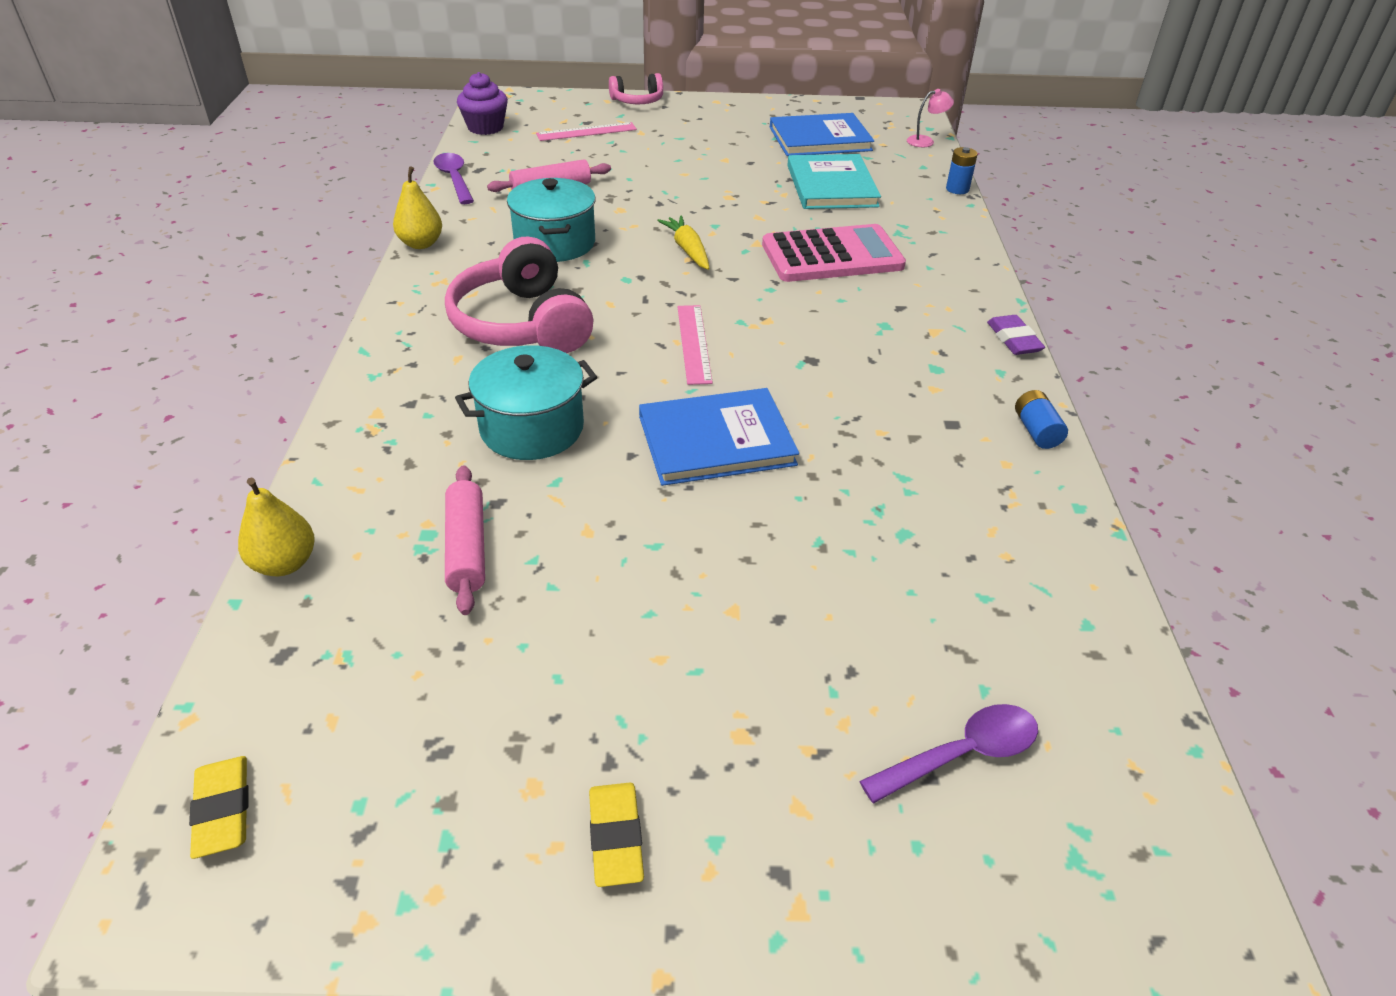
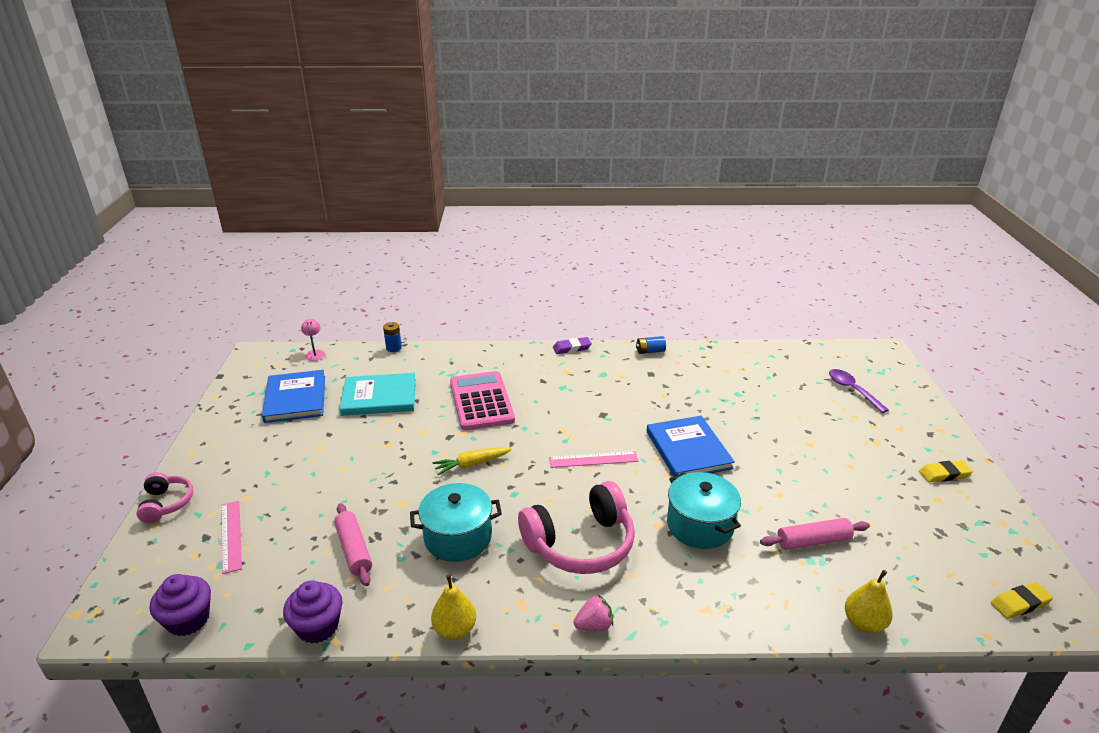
camera: 90 degrees left, 10 degrees down
(389, 326) = (594, 625): none -> pink strawberry
(454, 179) = (318, 627): purple spoon -> purple cupcake

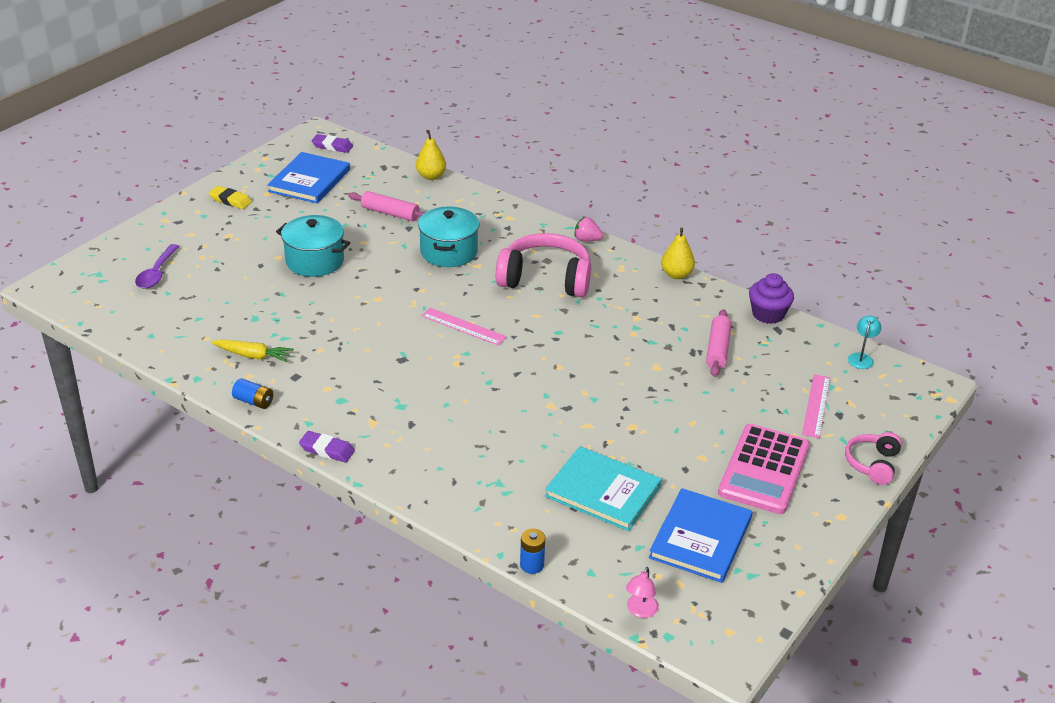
camera: 145 degrees left, 5 degrees up
(188, 620) = (861, 358): purple cupcake -> turquoise lamp
(458, 537) = (631, 322): turquoise pot -> turquoise pot (315, 261)
(471, 464) = (570, 371): yellow carrot -> yellow carrot (253, 356)
(481, 401) = (500, 430): pink calculator -> pink calculator (764, 470)
(688, 450) = (377, 297): blue book -> blue book (309, 180)
(1020, 603) = (332, 146): yellow eraser -> purple eraser

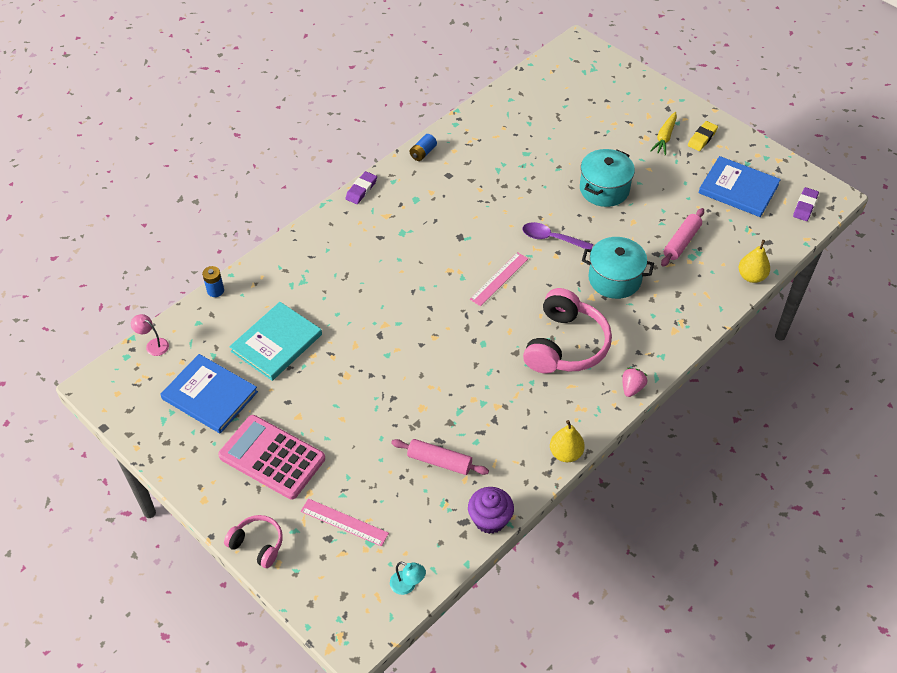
camera: 100 degrees right, 15 degrees up
(157, 273) = (592, 99): purple spoon -> purple spoon (551, 238)
(253, 356) = (477, 152): yellow carrot -> yellow carrot (664, 137)

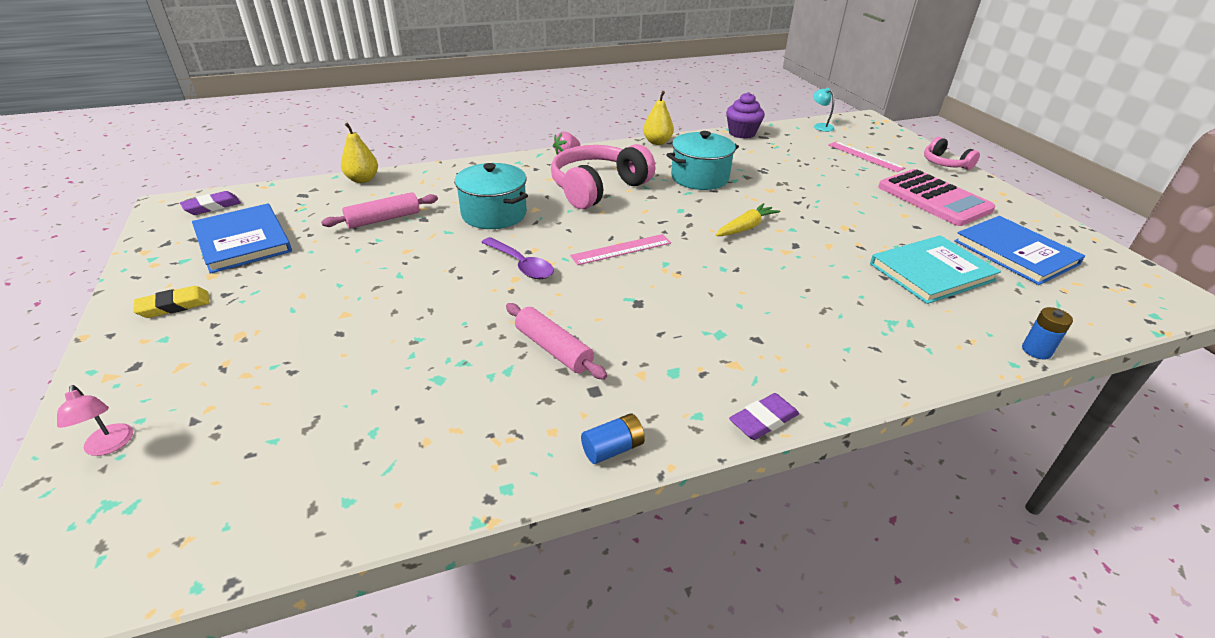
camera: 155 degrees left, 15 degrees down
(153, 345) = (1117, 316): pink lamp -> pink lamp (109, 446)
(439, 461) = (768, 162): pink rolling pin -> pink rolling pin (553, 349)
(604, 189) = (392, 292): turquoise pot -> turquoise pot (699, 178)
(664, 137) = (216, 325): yellow carrot -> yellow carrot (745, 227)

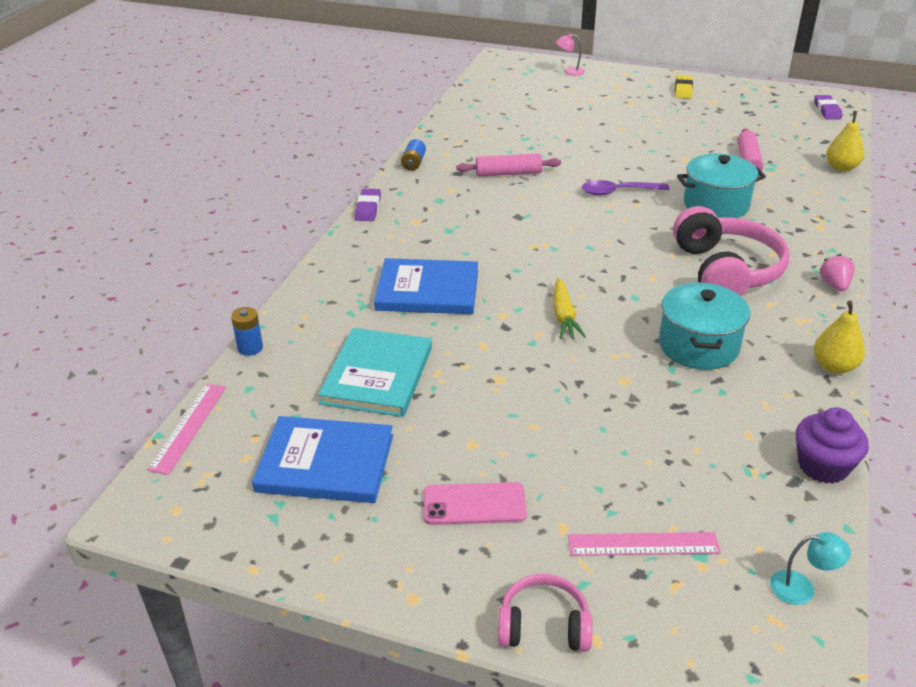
camera: 130 degrees right, 0 degrees up
(243, 241) = (755, 113): blue book -> blue book (427, 290)
(621, 249) = (596, 238): pink ruler -> pink ruler (188, 427)
(933, 199) = (474, 504): pink calculator -> pink phone

